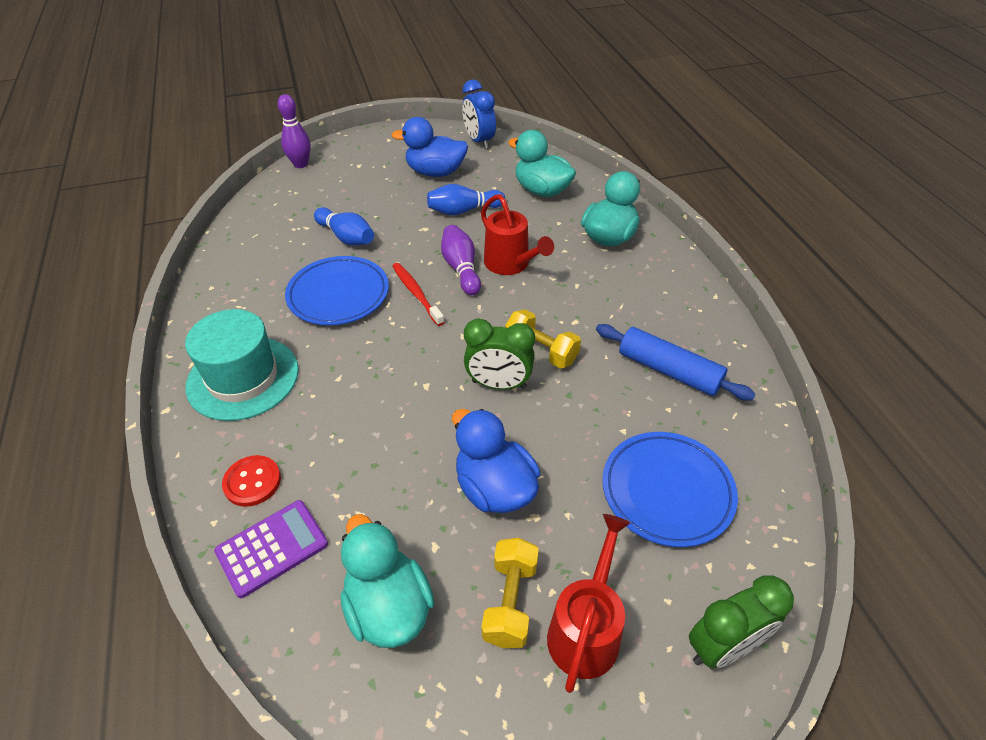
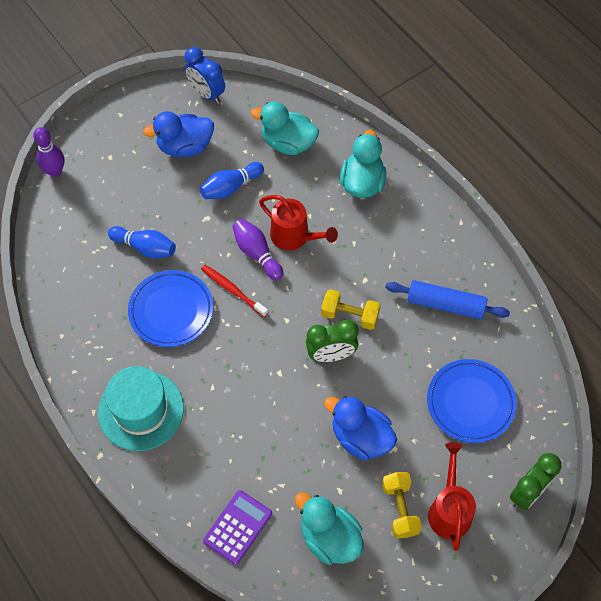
camera: 20 degrees left, 15 degrees up
(252, 482) = (198, 488): red button -> none

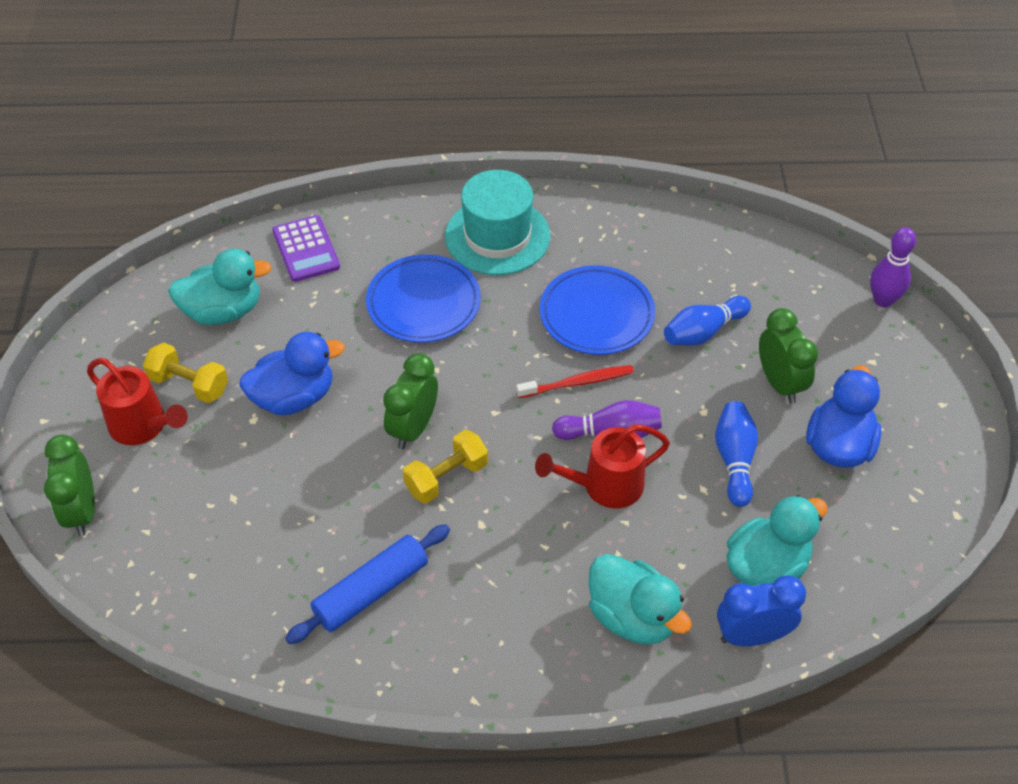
camera: 125 degrees right, 10 degrees down
(159, 192) = (779, 383): none -> green clock
(206, 93) = (923, 518): blue clock -> blue clock (752, 635)
(470, 402) = (229, 528): blue plate -> blue plate (423, 303)

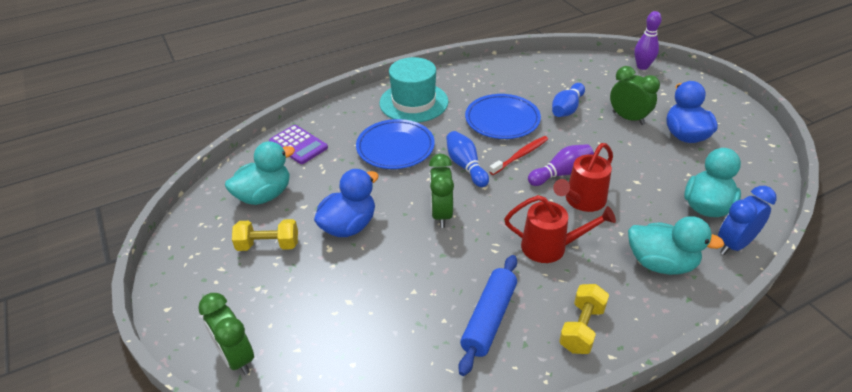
camera: 25 degrees left, 10 degrees down
(144, 426) = (251, 283): red watering can -> red watering can (551, 247)
(446, 477) = (484, 233): yellow dumbbell -> yellow dumbbell (582, 328)
(734, 460) = (639, 161): blue bowling pin -> blue bowling pin (466, 166)

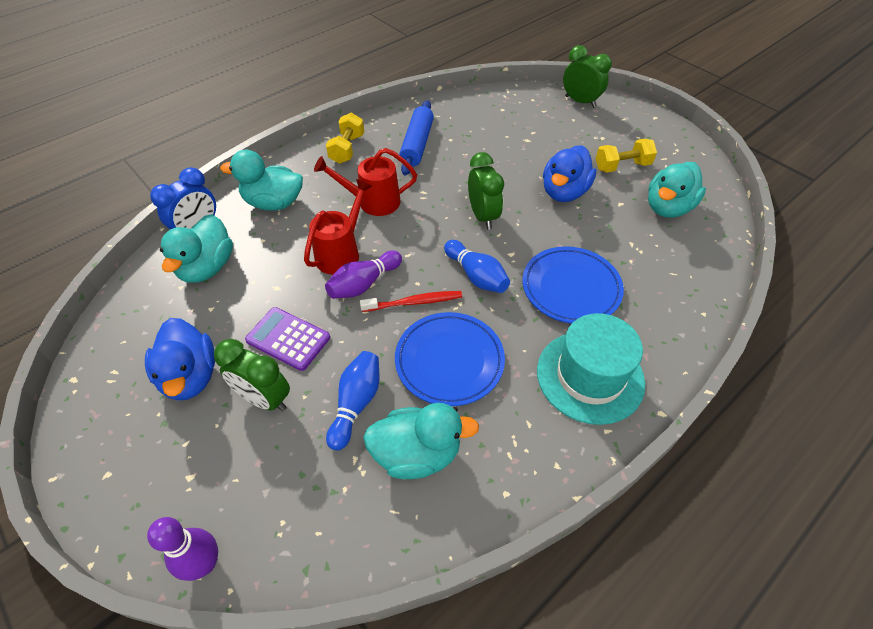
camera: 165 degrees right, 10 degrees up
(298, 145) = (688, 273): purple calculator -> purple calculator (288, 339)
(520, 155) = (414, 302): red toothbrush -> red toothbrush turned 135 degrees counterclockwise
(531, 86) = (417, 454): none -> turquoise duck

